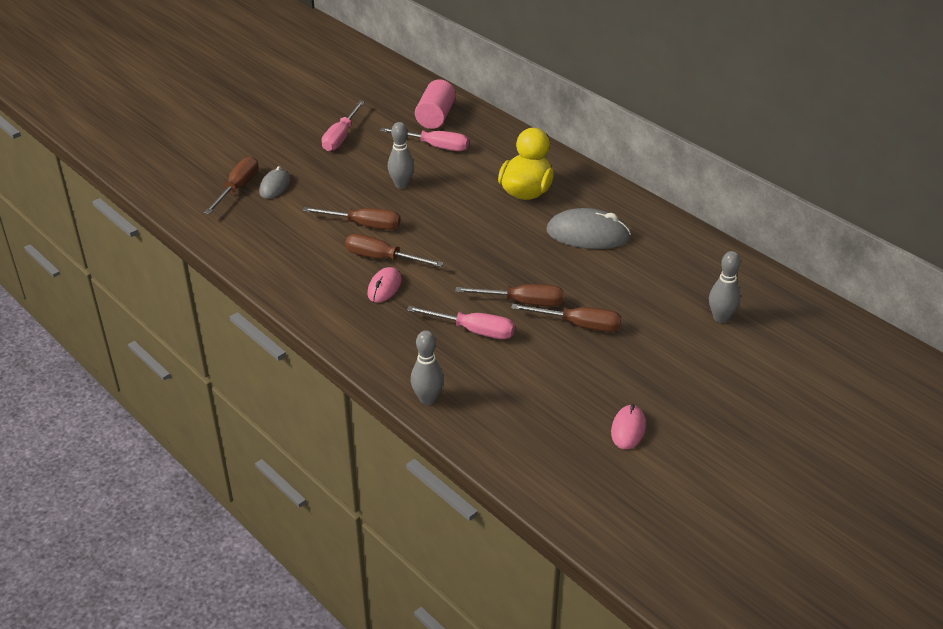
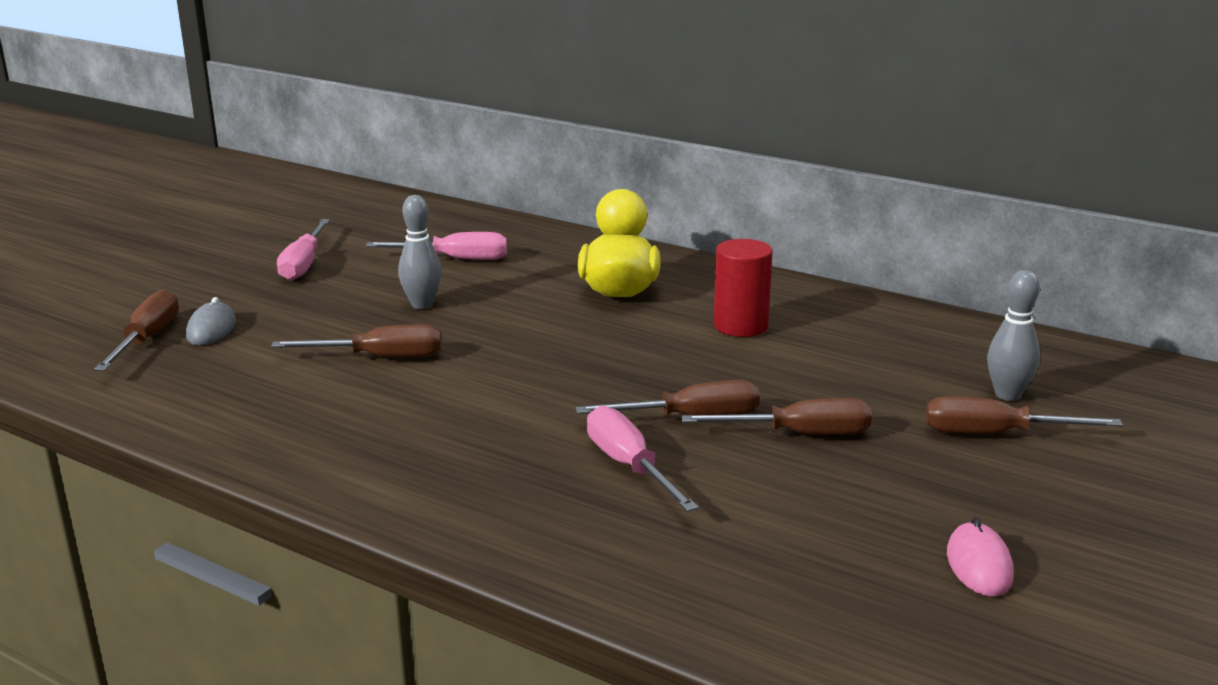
camera: 15 degrees left, 15 degrees down
(382, 258) = (428, 394): brown screwdriver -> brown screwdriver (995, 434)
(384, 287) = (447, 430): pink mouse -> none
(427, 399) = (599, 578): grey bowling pin -> none
(435, 117) = (441, 230): pink cylinder -> none
(473, 330) = (629, 466): pink screwdriver -> pink screwdriver turned 120 degrees counterclockwise
(588, 234) = (740, 326): grey mouse -> red cylinder

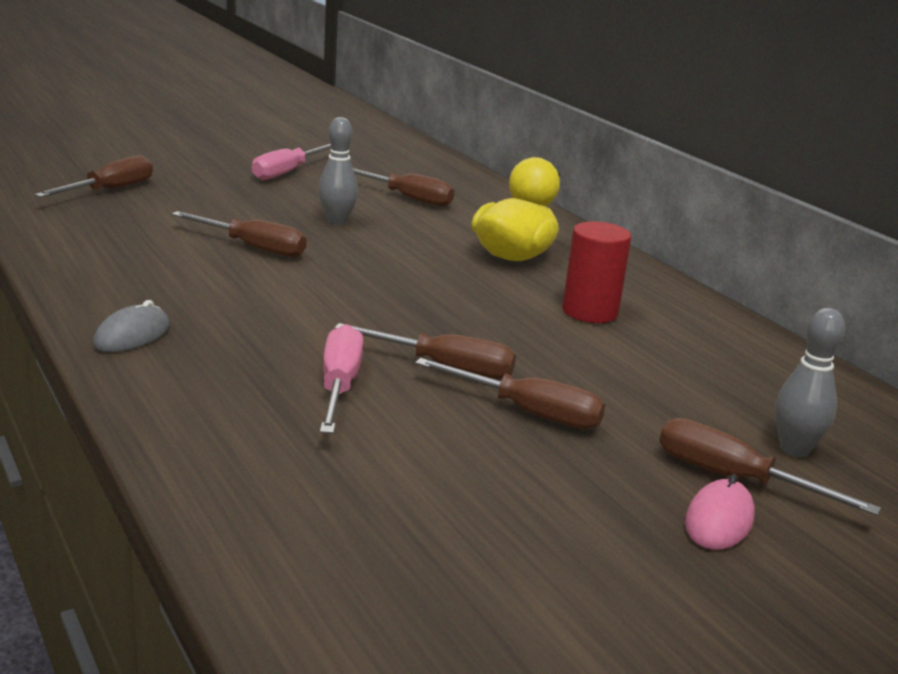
camera: 25 degrees right, 0 degrees up
(211, 329) = (161, 196): grey mouse -> grey mouse (132, 335)
(455, 259) = (408, 198): pink screwdriver -> brown screwdriver
(979, 565) = (559, 587): pink mouse -> pink mouse (719, 520)

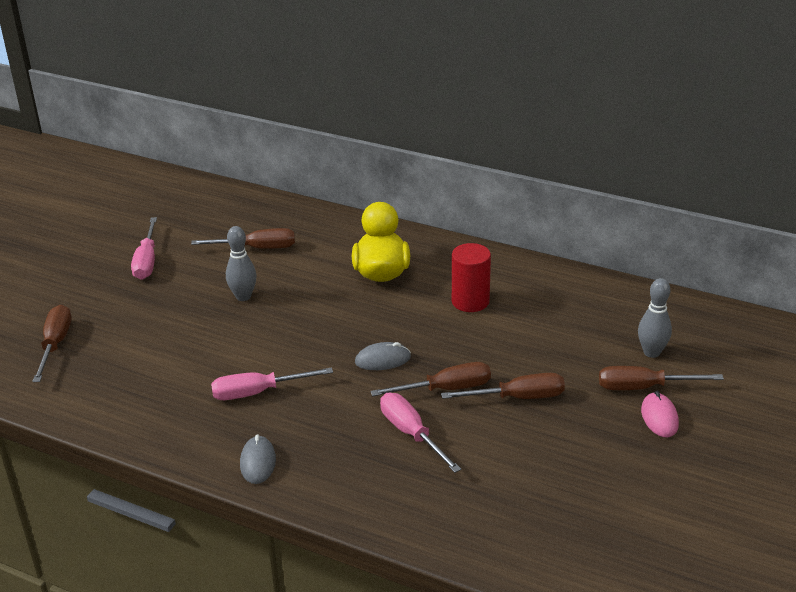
camera: 30 degrees left, 10 degrees up
(229, 287) = (258, 392): none -> pink screwdriver
(253, 248) = (225, 350): brown screwdriver -> none
(407, 316) = (382, 360): none -> grey mouse

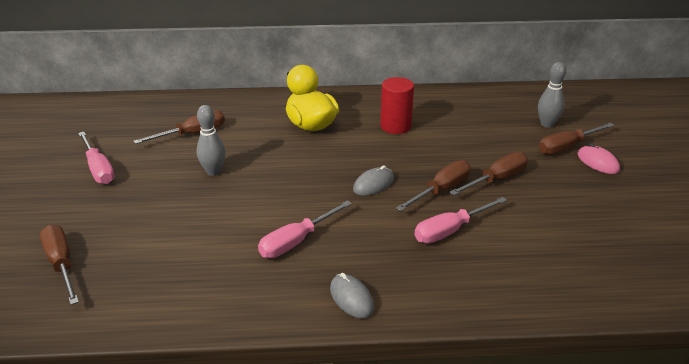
camera: 30 degrees left, 0 degrees up
(411, 434) = (450, 230): pink screwdriver -> pink screwdriver turned 60 degrees counterclockwise

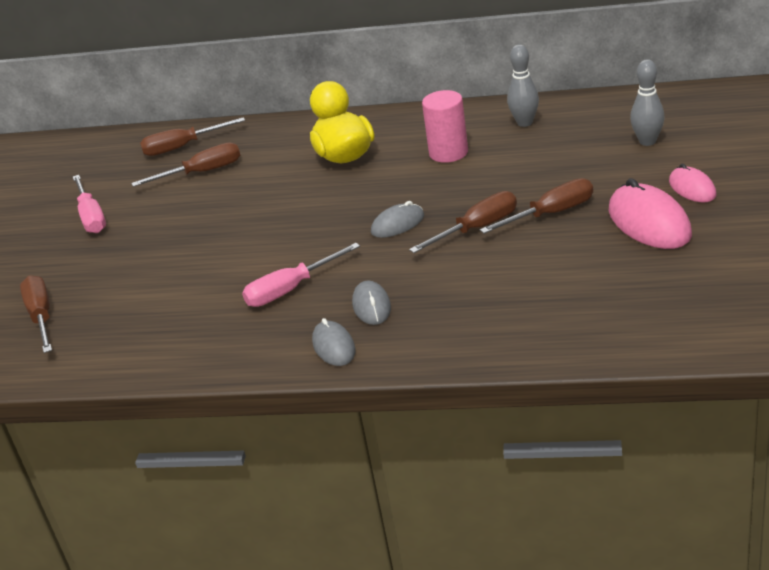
camera: 15 degrees right, 0 degrees up
(213, 172) = (217, 216): grey bowling pin -> grey bowling pin (524, 123)
(374, 258) = (371, 306): none -> grey mouse
(395, 126) = (448, 153): red cylinder -> pink cylinder
(450, 230) = (470, 274): pink screwdriver -> none
(567, 147) = (661, 170): brown screwdriver -> brown screwdriver (182, 147)
(577, 189) = (649, 223): none -> pink mouse

